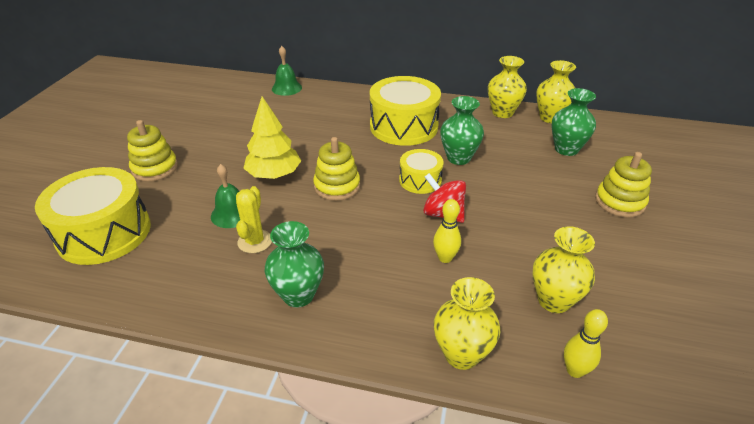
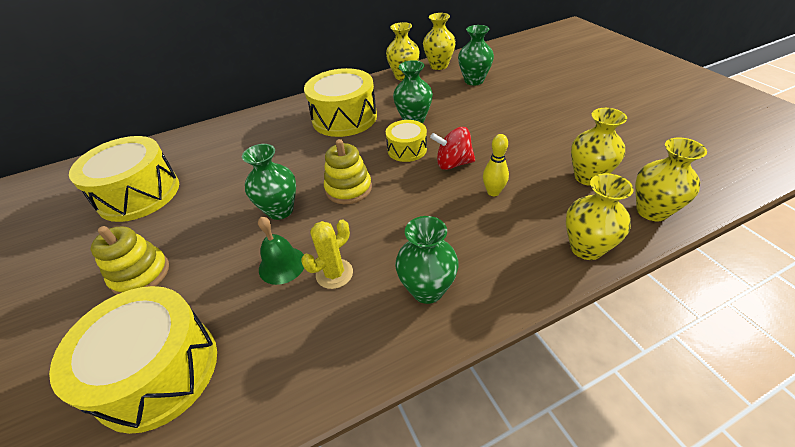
camera: 35 degrees left, 5 degrees up
(208, 113) = (139, 194): none -> yellow drum
(255, 241) = (334, 274): yellow cactus -> yellow cactus turned 75 degrees clockwise
(274, 174) = (280, 210): yellow tree -> green vase
(286, 88) = (199, 135): green bell -> none
(574, 370) = (652, 211): yellow bowling pin -> yellow vase
(619, 202) = (543, 97): yellow stacking toy -> none

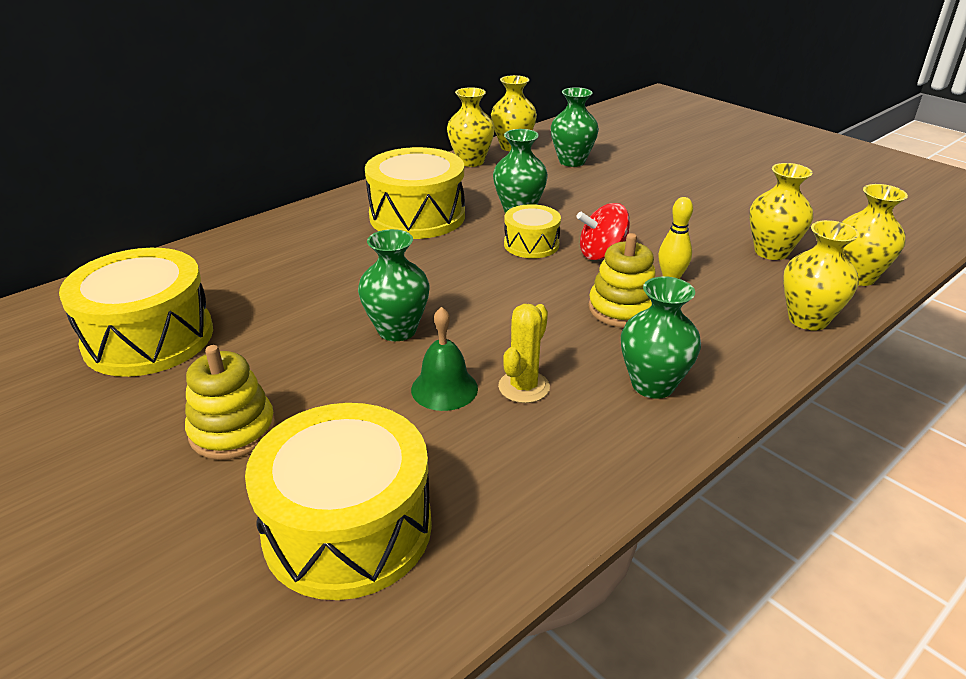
camera: 20 degrees left, 10 degrees down
(348, 189) = (480, 295): yellow stacking toy -> yellow stacking toy (622, 309)

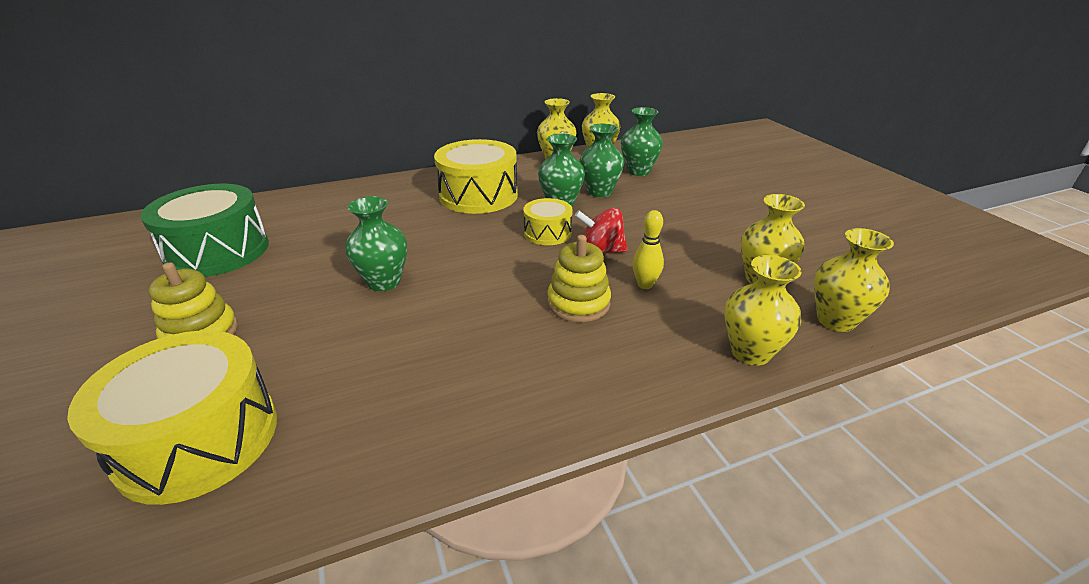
camera: 20 degrees right, 0 degrees up
(149, 338) = (218, 251): yellow drum -> green drum
(444, 388) = (375, 339): green bell -> none
(524, 387) = (437, 353): yellow cactus -> none
(653, 385) = (548, 380): green vase -> green vase (599, 192)

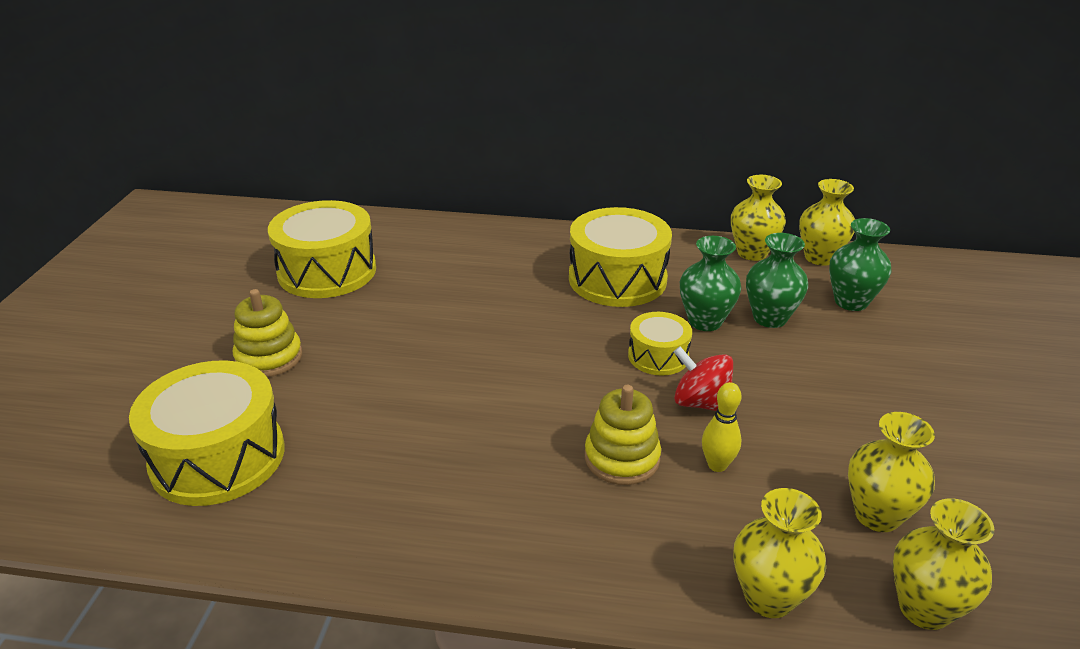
camera: 30 degrees right, 0 degrees up
(218, 251) = (327, 271): green drum -> yellow drum
(384, 282) = (447, 358): green vase -> none

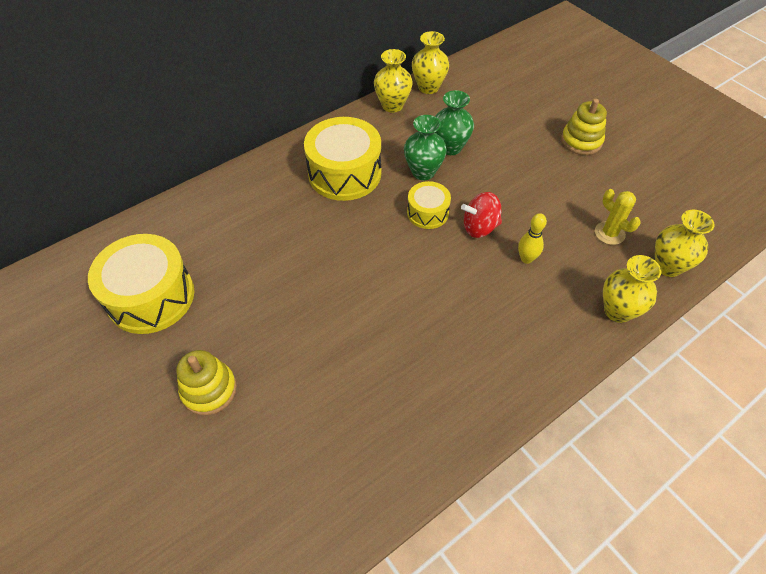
camera: 45 degrees left, 20 degrees up
(218, 457) = (280, 478): yellow drum -> none
(622, 458) = (484, 290): yellow stacking toy -> yellow stacking toy (581, 141)
(851, 302) = (474, 110): green vase -> none
(877, 515) = (609, 233): yellow vase -> yellow cactus

